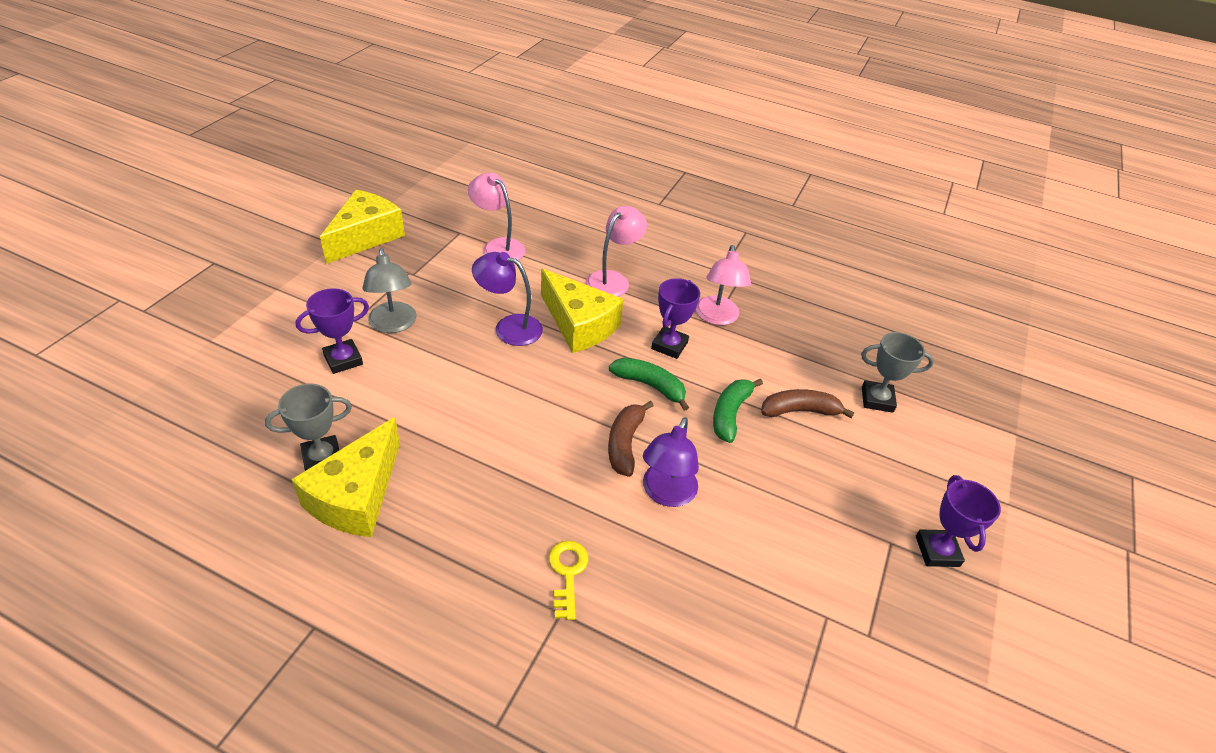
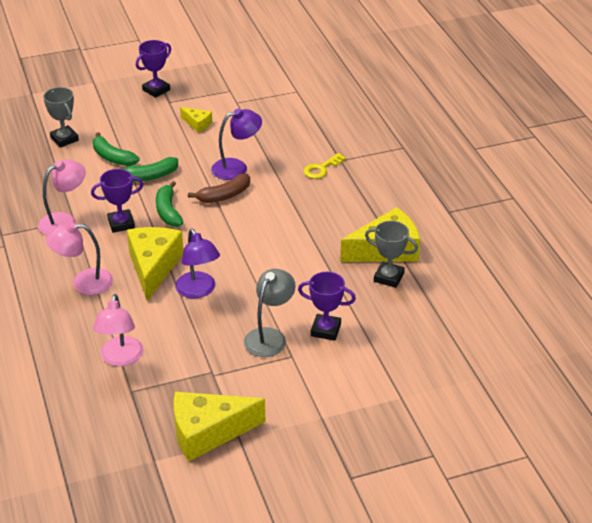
camera: 130 degrees left, 5 degrees down
(800, 411) = (112, 157): brown banana -> green banana
(805, 530) = (197, 124): none -> yellow cheese

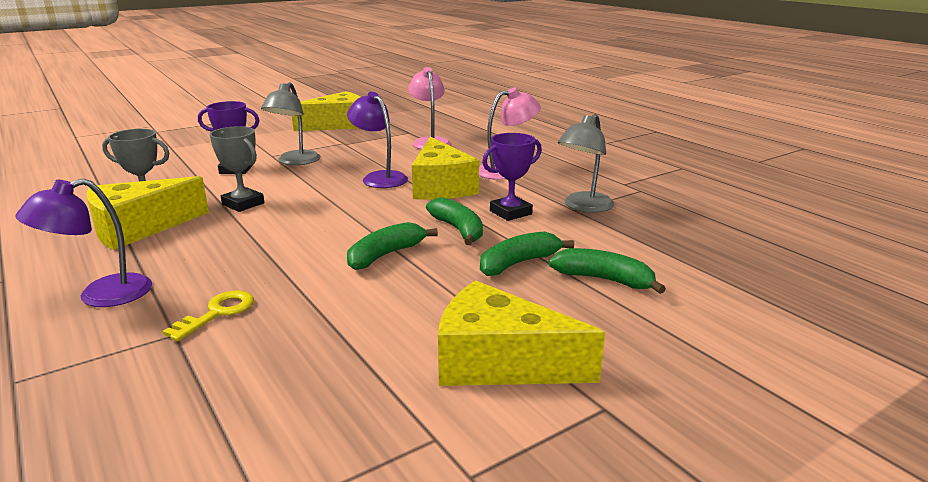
camera: 165 degrees right, 15 degrees down
(64, 139) = (720, 295): grey trophy -> grey trophy (243, 204)
(64, 221) = (584, 207): pink lamp -> grey lamp
(156, 90) = (667, 438): purple trophy -> none
(197, 124) = (499, 362): yellow cheese -> yellow cheese, size x2.05
(224, 196) = (385, 255): brown banana -> green banana
(237, 167) = (380, 293): purple lamp -> purple lamp (101, 296)

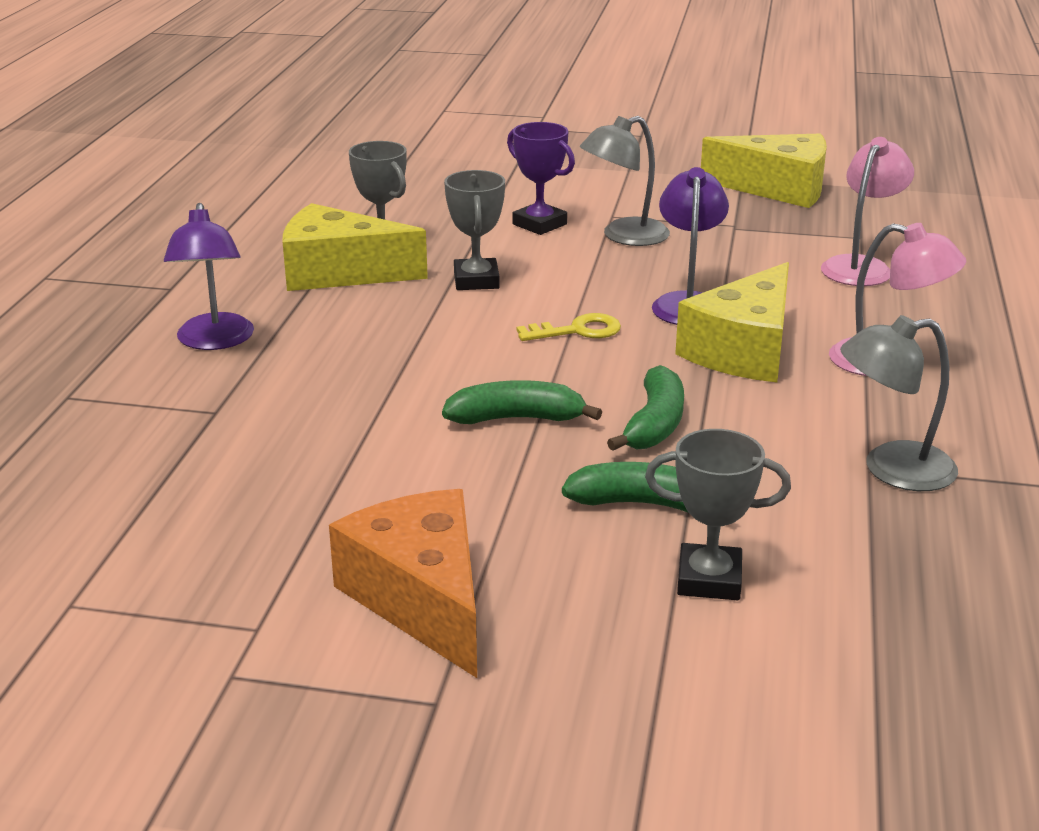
camera: 45 degrees right, 5 degrees up
(101, 296) = (214, 341): purple lamp -> purple lamp turned 105 degrees counterclockwise
(217, 313) = (273, 407): yellow key -> yellow key (577, 331)
(499, 362) = (422, 599): yellow cheese -> orange cheese
(510, 212) = (767, 430): purple trophy -> none
(604, 280) = (709, 580): green banana -> grey trophy

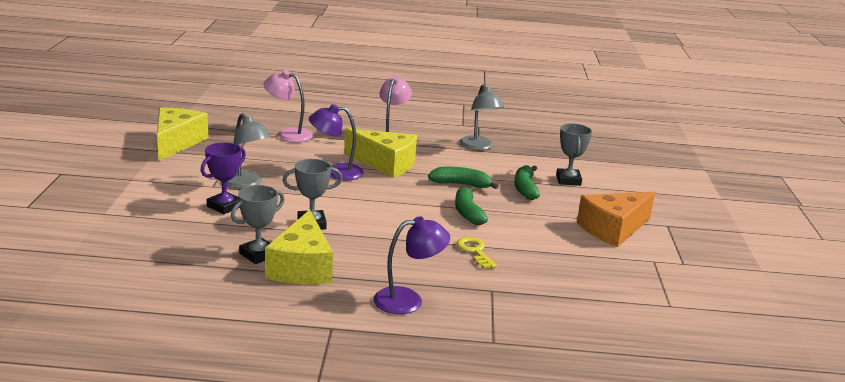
camera: 100 degrees left, 5 degrees down
(577, 331) = (373, 198): yellow key -> yellow key (475, 251)

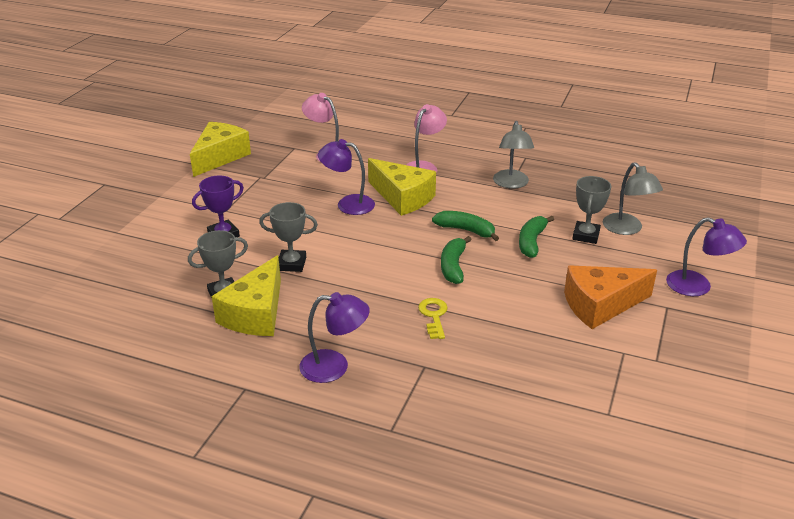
camera: 20 degrees right, 10 degrees up
(246, 184) = (257, 210): grey lamp -> grey lamp (627, 229)
(682, 209) = (697, 287): none -> purple lamp

